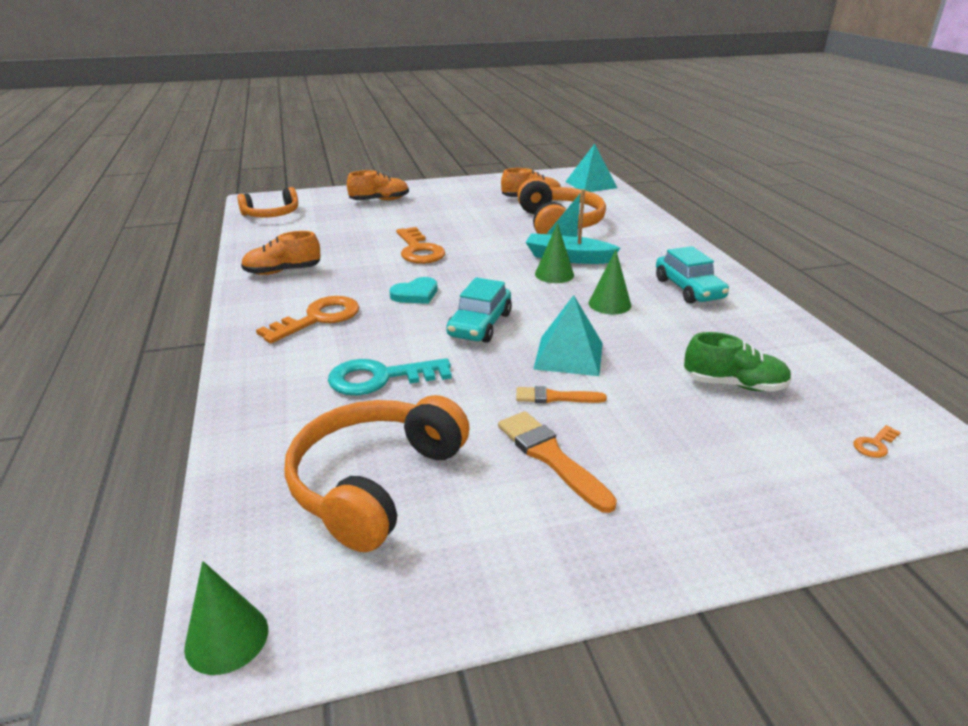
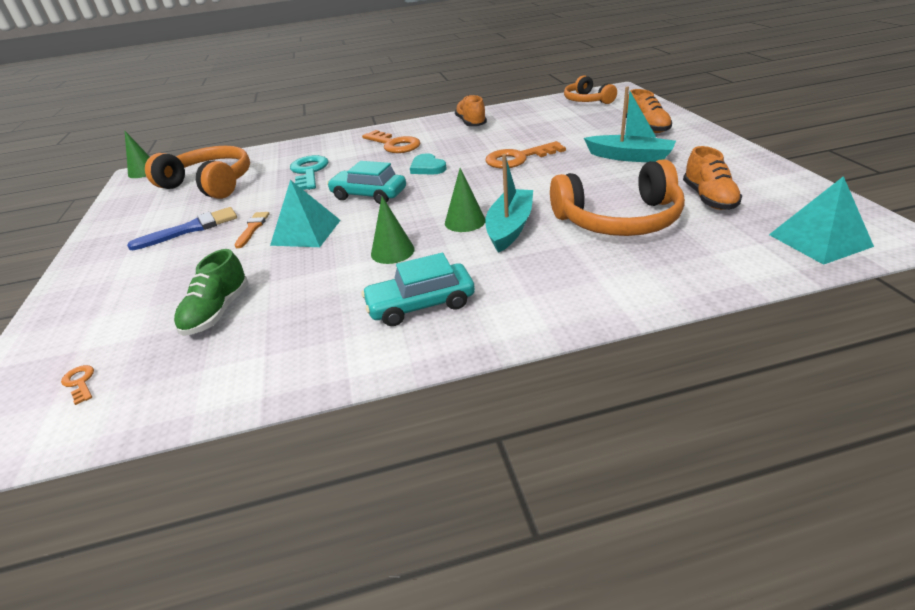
camera: 95 degrees right, 5 degrees up
(444, 211) = (629, 157): none -> turquoise boat
(551, 457) = (191, 229): orange brush -> blue brush

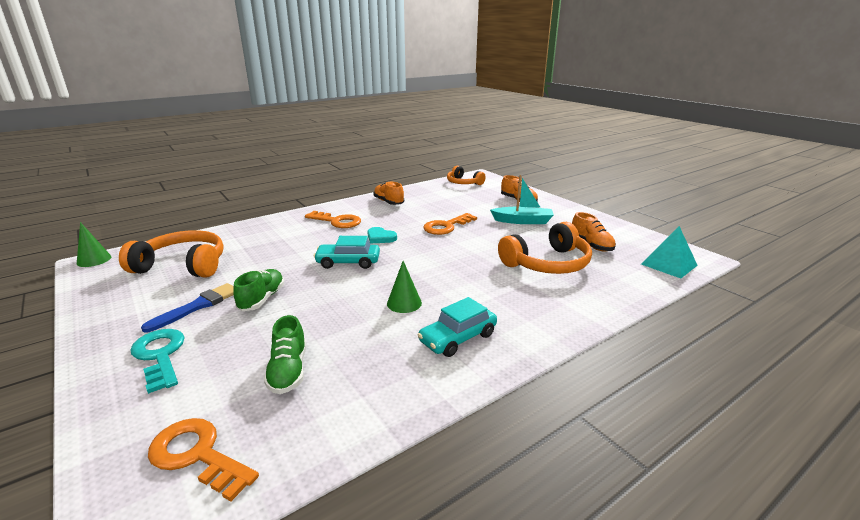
camera: 25 degrees left, 10 degrees down
(80, 382) = (197, 455): orange key -> orange key, size x2.25
(252, 228) = (262, 299): orange brush -> green shoe
(306, 232) = (316, 297): turquoise pyramid -> none
(309, 172) = (277, 248): turquoise key -> turquoise key (160, 355)
(465, 221) = (442, 275): green cone -> none
(510, 228) = (479, 276): turquoise boat -> none

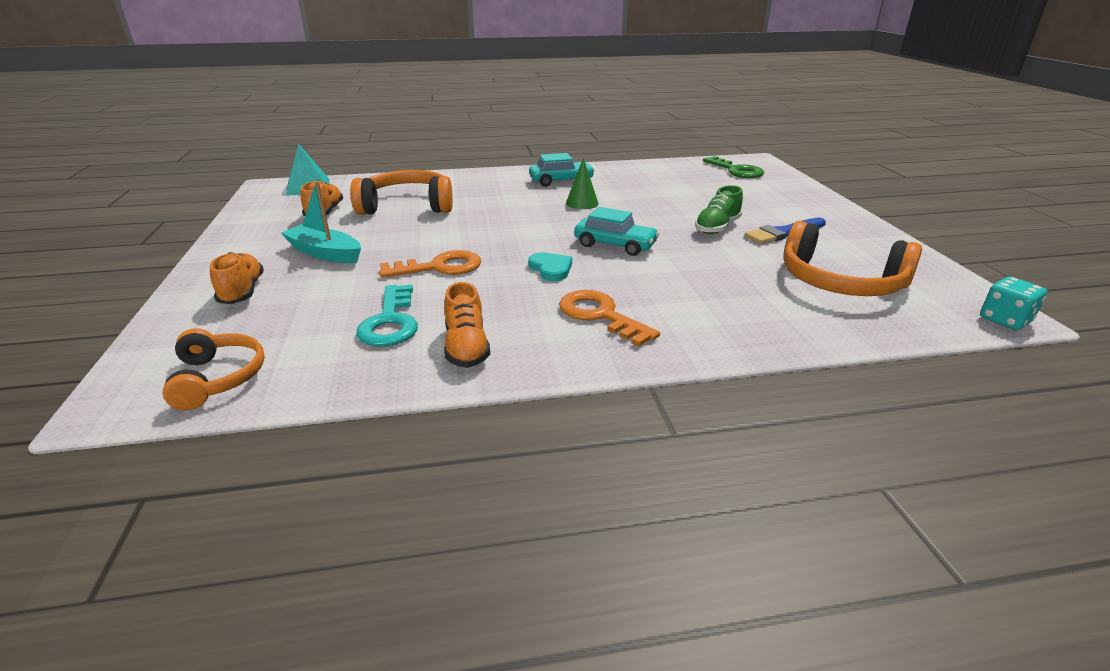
camera: 155 degrees left, 5 degrees up
(94, 260) = (1004, 320): green cone -> turquoise dice
(160, 355) = (791, 207): turquoise key -> turquoise key (390, 322)
(197, 455) = (736, 170): orange key -> green key
(288, 371) = (688, 186): green shoe -> none

